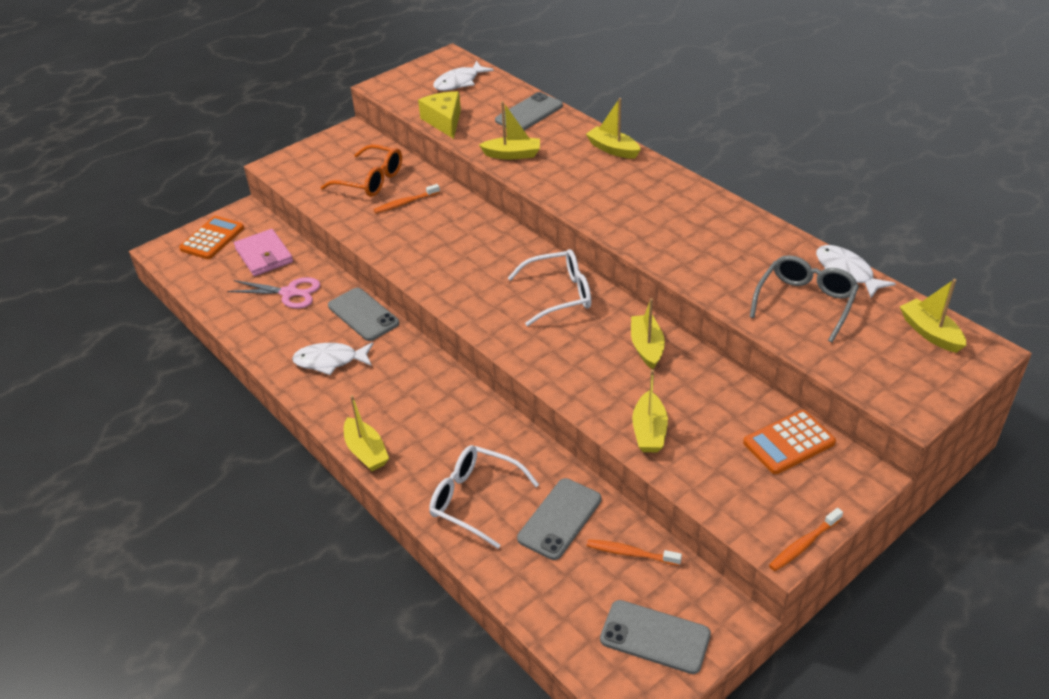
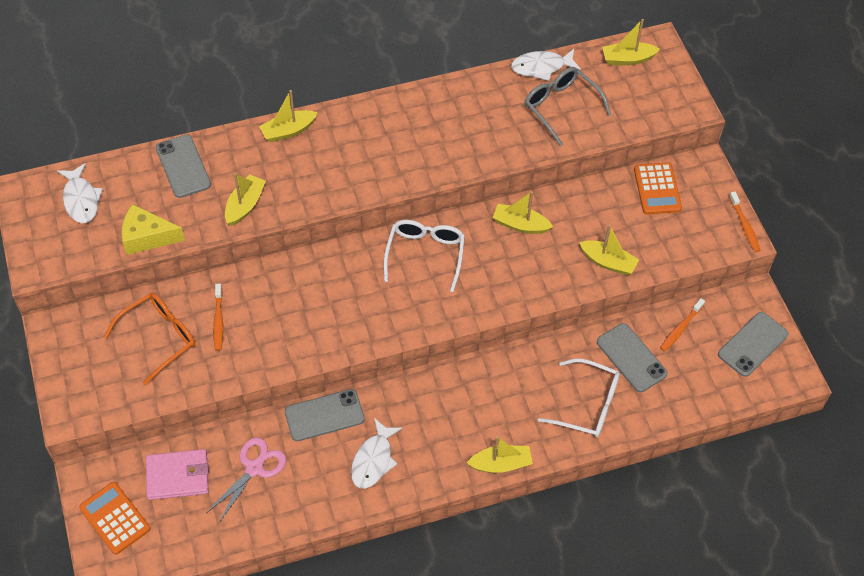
camera: 70 degrees left, 15 degrees up
(474, 500) = (588, 405): white glasses -> white glasses turned 120 degrees counterclockwise

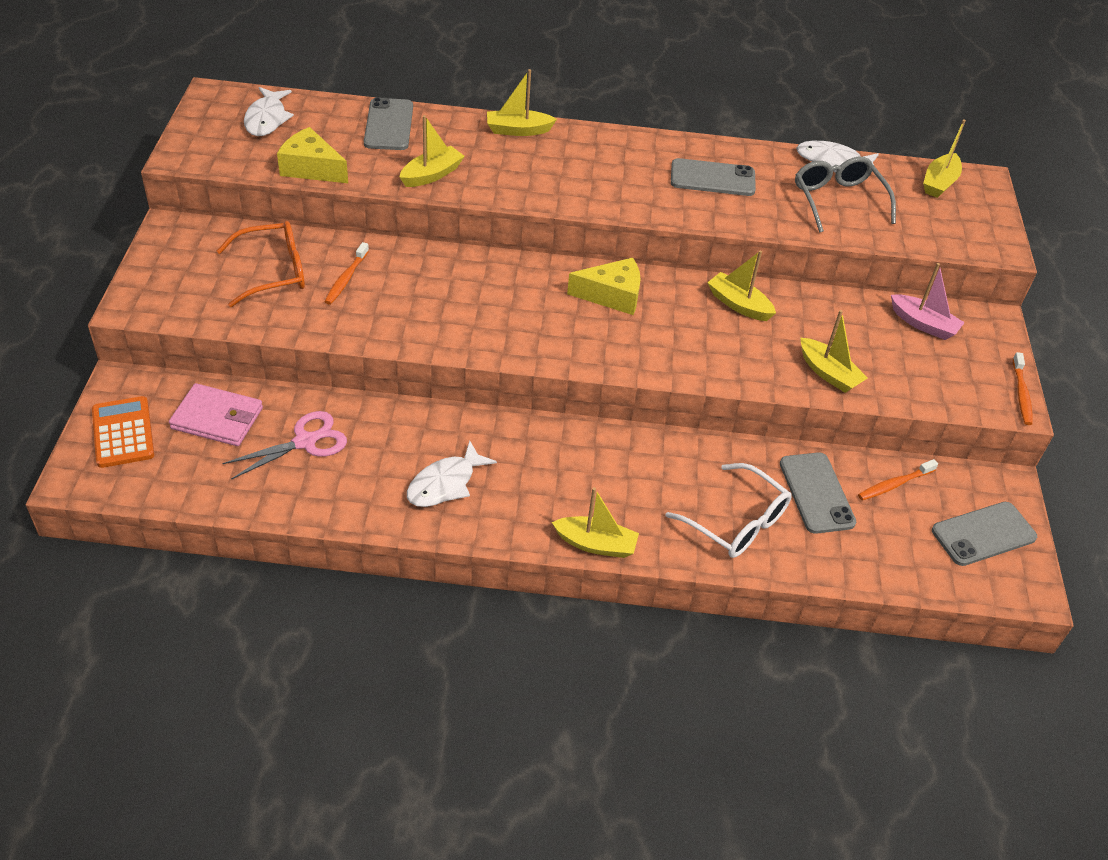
camera: 20 degrees right, 10 degrees down
(324, 415) = (415, 420): grey phone -> grey phone (712, 178)
(425, 254) = (612, 295): white glasses -> yellow cheese
(627, 59) = (939, 183): yellow boat -> yellow boat turned 75 degrees counterclockwise
(657, 189) = (923, 324): orange calculator -> pink boat

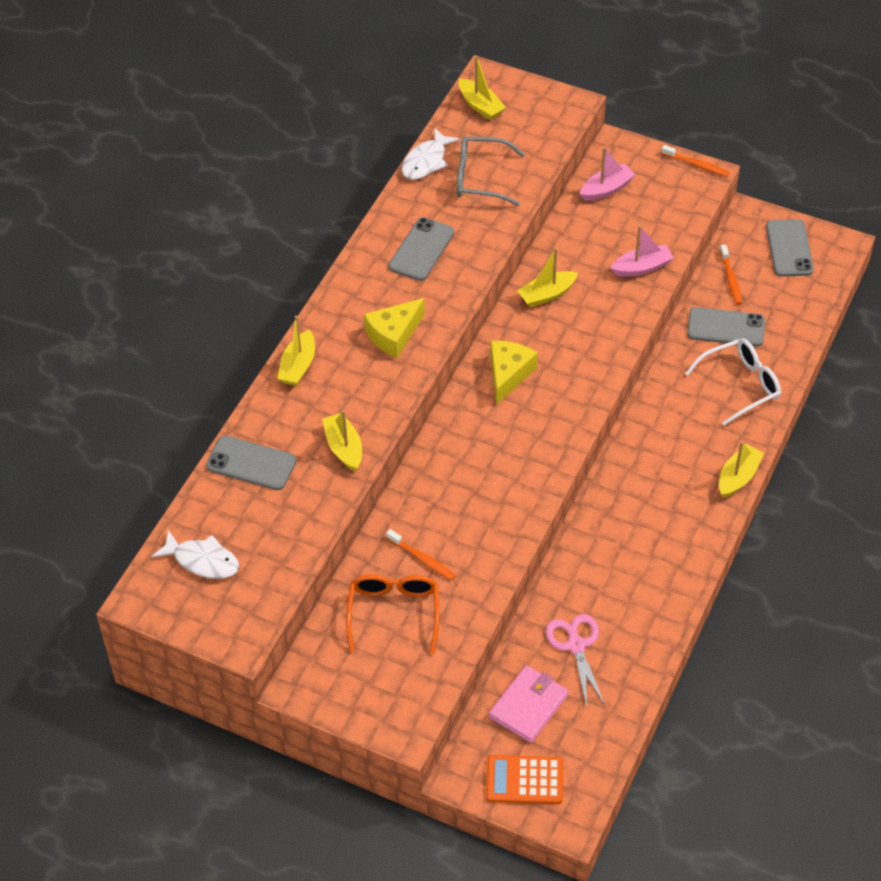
camera: 65 degrees left, 5 degrees up
(311, 168) = (300, 538): yellow cheese -> yellow cheese (394, 335)
(445, 483) = (651, 557): white fish -> none
(828, 373) = (642, 267): yellow boat -> pink boat

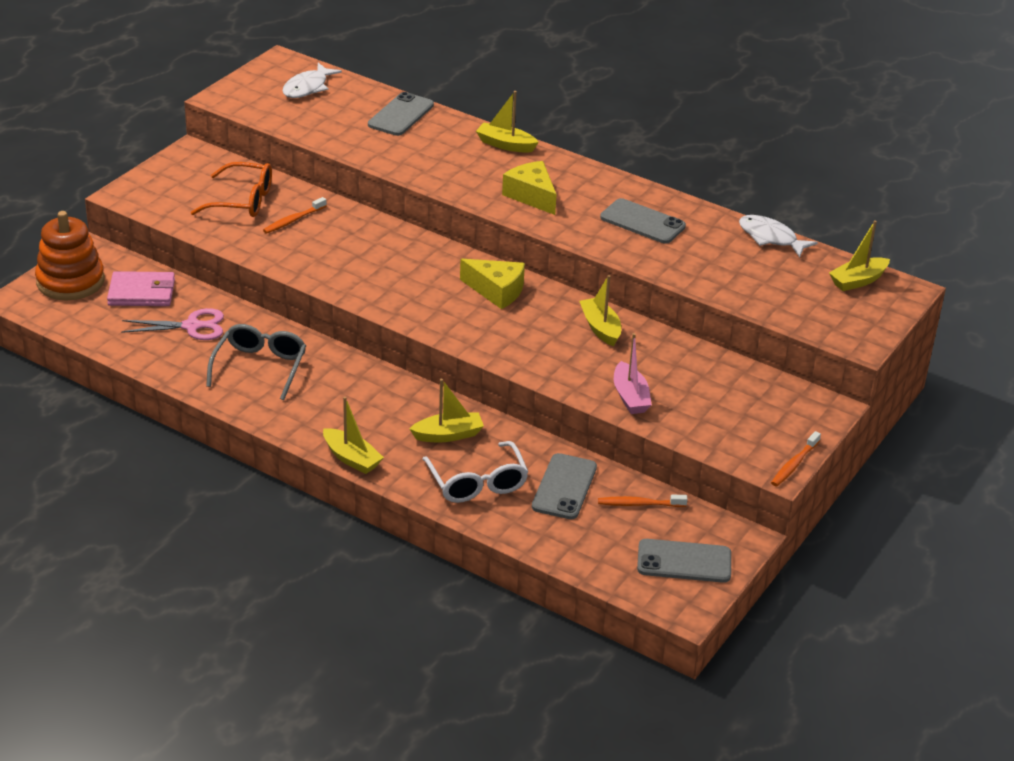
camera: 95 degrees right, 15 degrees down
(344, 447) = (403, 158): yellow boat -> yellow boat (448, 435)
(480, 178) = (742, 267): grey glasses -> grey glasses (260, 367)
(524, 780) = (70, 281): orange calculator -> orange stacking toy
(528, 706) = (142, 292): pink wallet -> pink wallet turned 45 degrees counterclockwise
(606, 189) = (757, 390): pink boat -> none

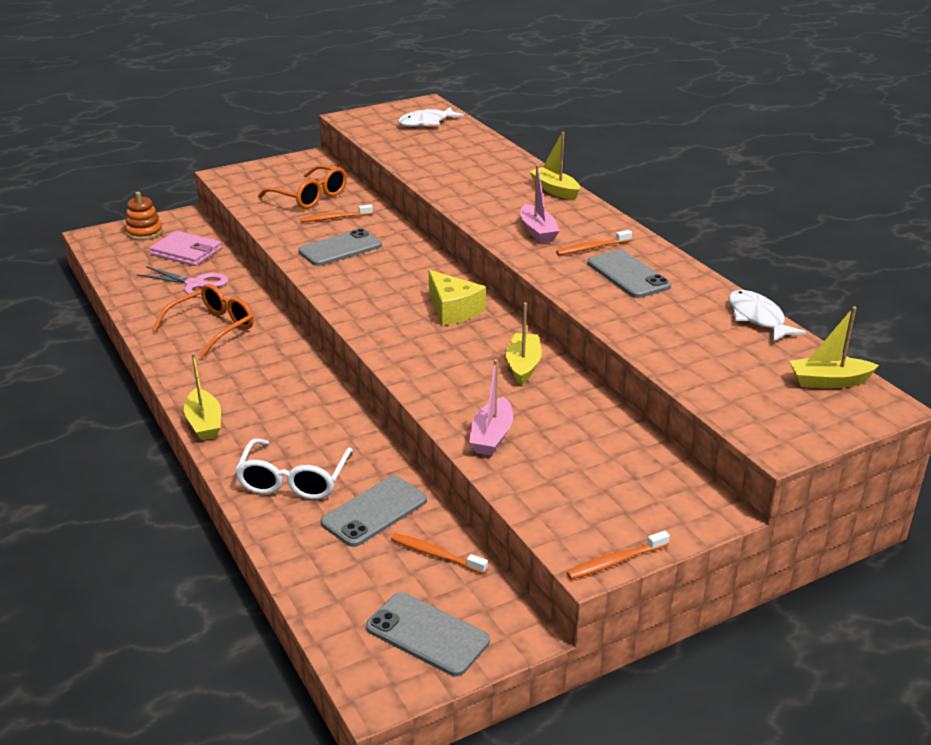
camera: 30 degrees right, 5 degrees down
(70, 281) = (144, 232): orange stacking toy -> orange stacking toy, size x0.60
(260, 367) = (213, 328): grey glasses -> orange glasses
(401, 115) = (483, 153): grey phone -> grey phone (340, 248)
(448, 435) = (312, 428): yellow boat -> none
(531, 196) = (538, 232): yellow cheese -> pink boat
(591, 202) = (592, 248): none -> orange toothbrush

